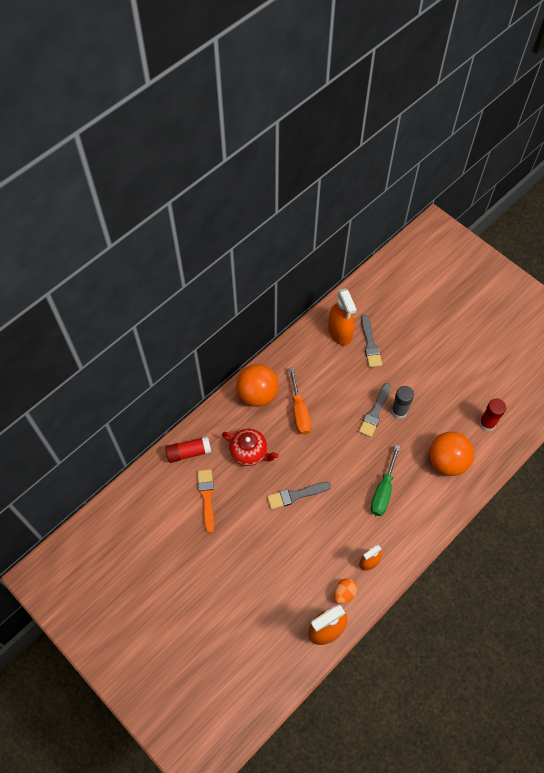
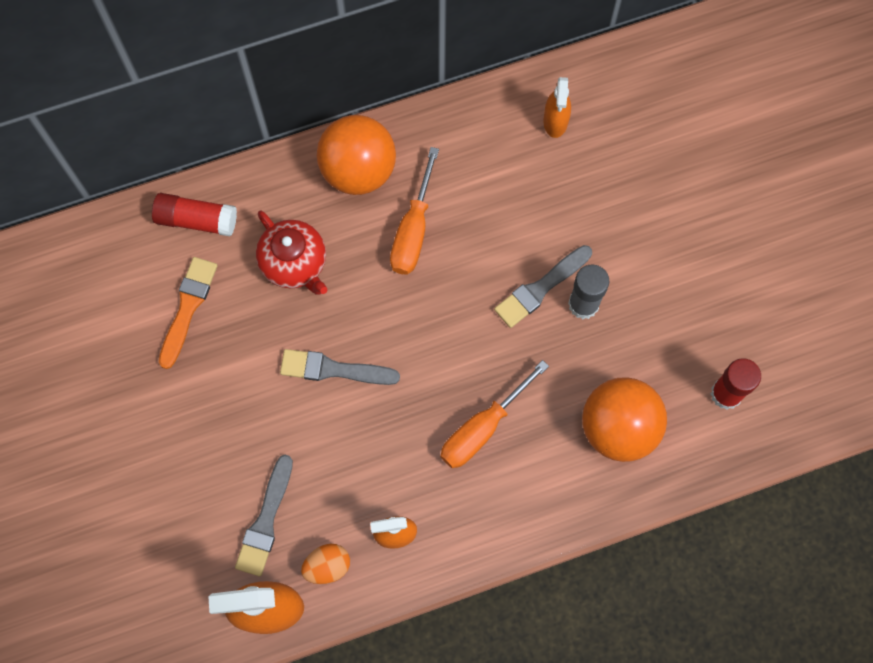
camera: 25 degrees right, 10 degrees up
(340, 332) = (555, 121): orange spray bottle -> orange spray bottle, size x0.60
(370, 344) = (597, 165): grey brush -> grey brush (265, 521)
(383, 490) = (483, 428): green screwdriver -> orange screwdriver

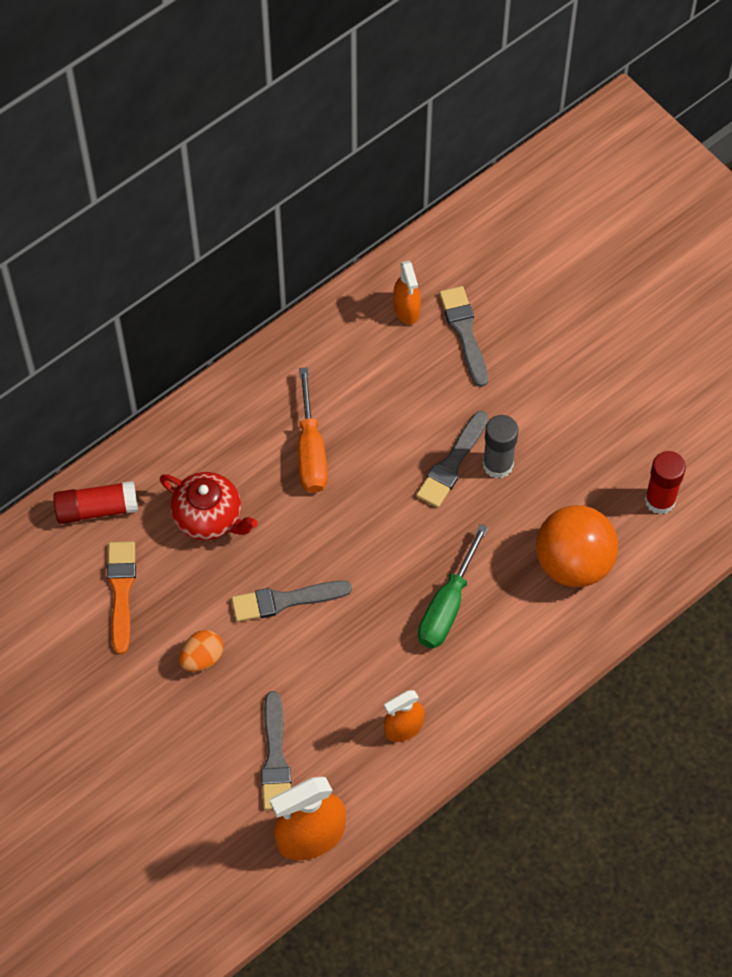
camera: 20 degrees left, 10 degrees down
(327, 566) = (350, 778): orange egg -> orange egg (202, 658)
(358, 170) = (236, 413): orange ball -> none
(483, 428) = (447, 605): orange screwdriver -> green screwdriver
(601, 162) = (464, 332): none -> grey brush

